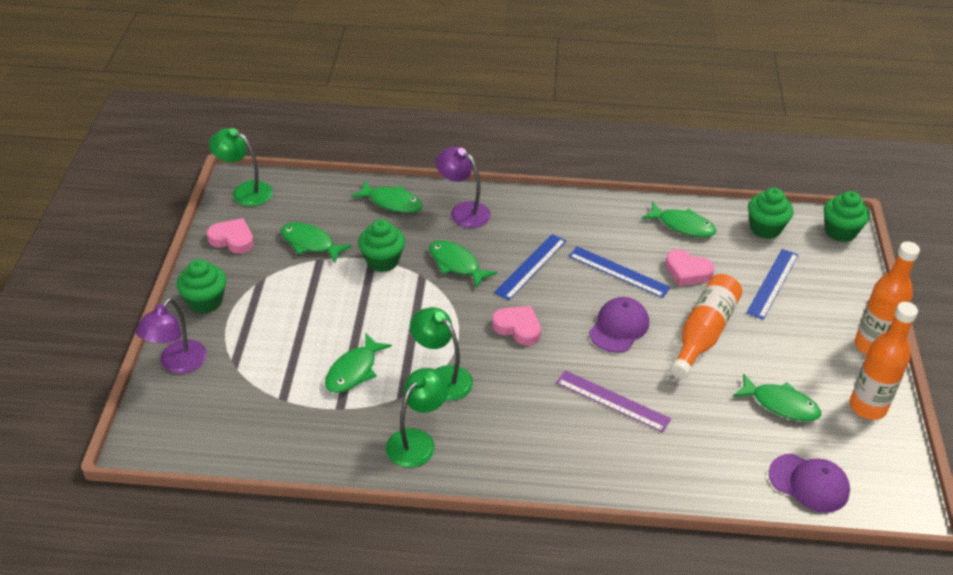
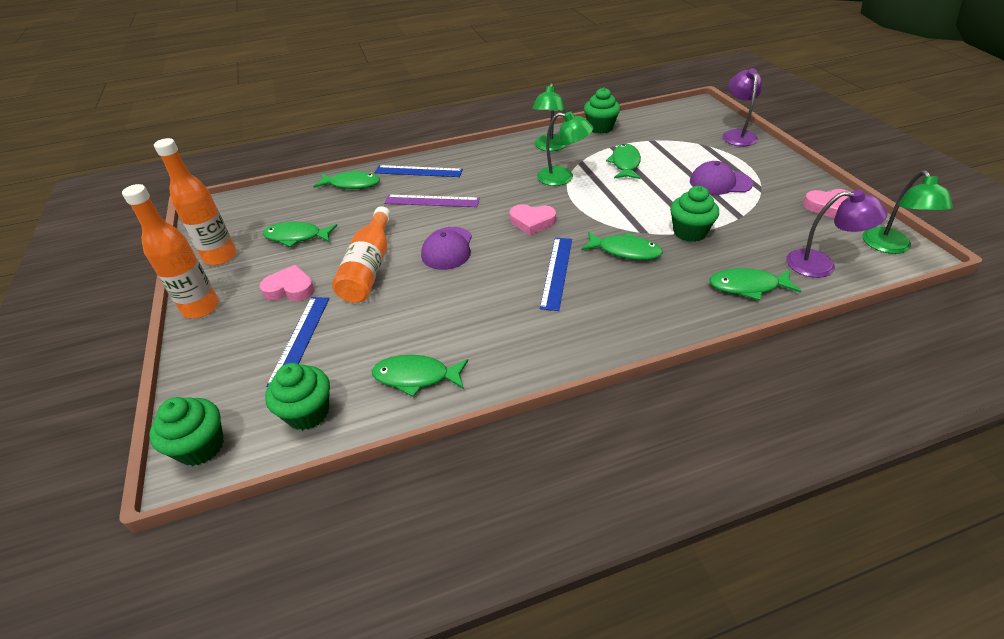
camera: 160 degrees right, 0 degrees up
(205, 301) = (776, 165): green cupcake -> green cupcake (600, 128)
(245, 191) = (890, 247): green lamp -> green lamp turned 90 degrees clockwise
(310, 243) = (765, 225): green fish -> green fish (352, 184)
(463, 211) = (669, 303): purple lamp -> purple lamp (821, 265)
(618, 272) = (469, 296): blue ruler -> blue ruler (418, 171)
(687, 271) = (397, 320): pink heart -> pink heart (290, 288)
(809, 483) = (278, 199): purple cap -> purple cap (720, 182)

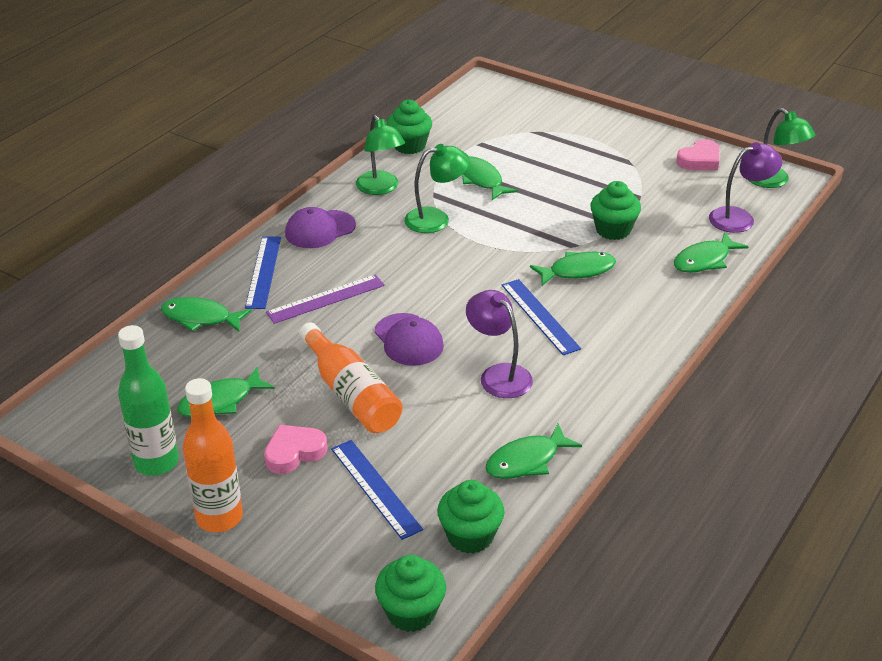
camera: 40 degrees left, 5 degrees down
(220, 256) = (156, 462): orange bottle -> green bottle
(352, 184) = (200, 318): green fish -> green fish turned 135 degrees counterclockwise
(418, 171) = (263, 272): blue ruler -> blue ruler turned 60 degrees counterclockwise
(532, 222) = (460, 278): pink heart -> none
(720, 182) = (590, 169): purple cap -> purple cap (320, 229)
(737, 135) = (555, 109): purple lamp -> purple lamp (498, 375)

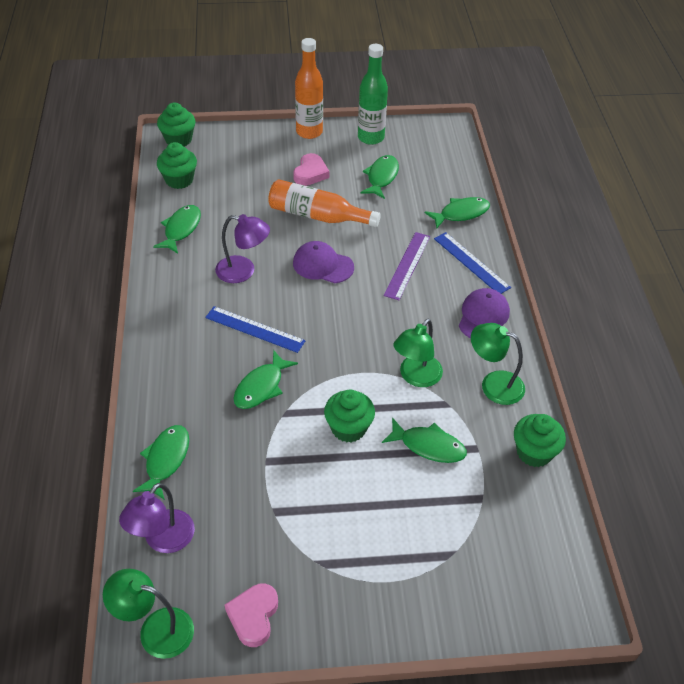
camera: 140 degrees right, 10 degrees up
(375, 488) = (249, 177): blue ruler -> none
(613, 230) = (267, 451): green cupcake -> green cupcake (348, 428)

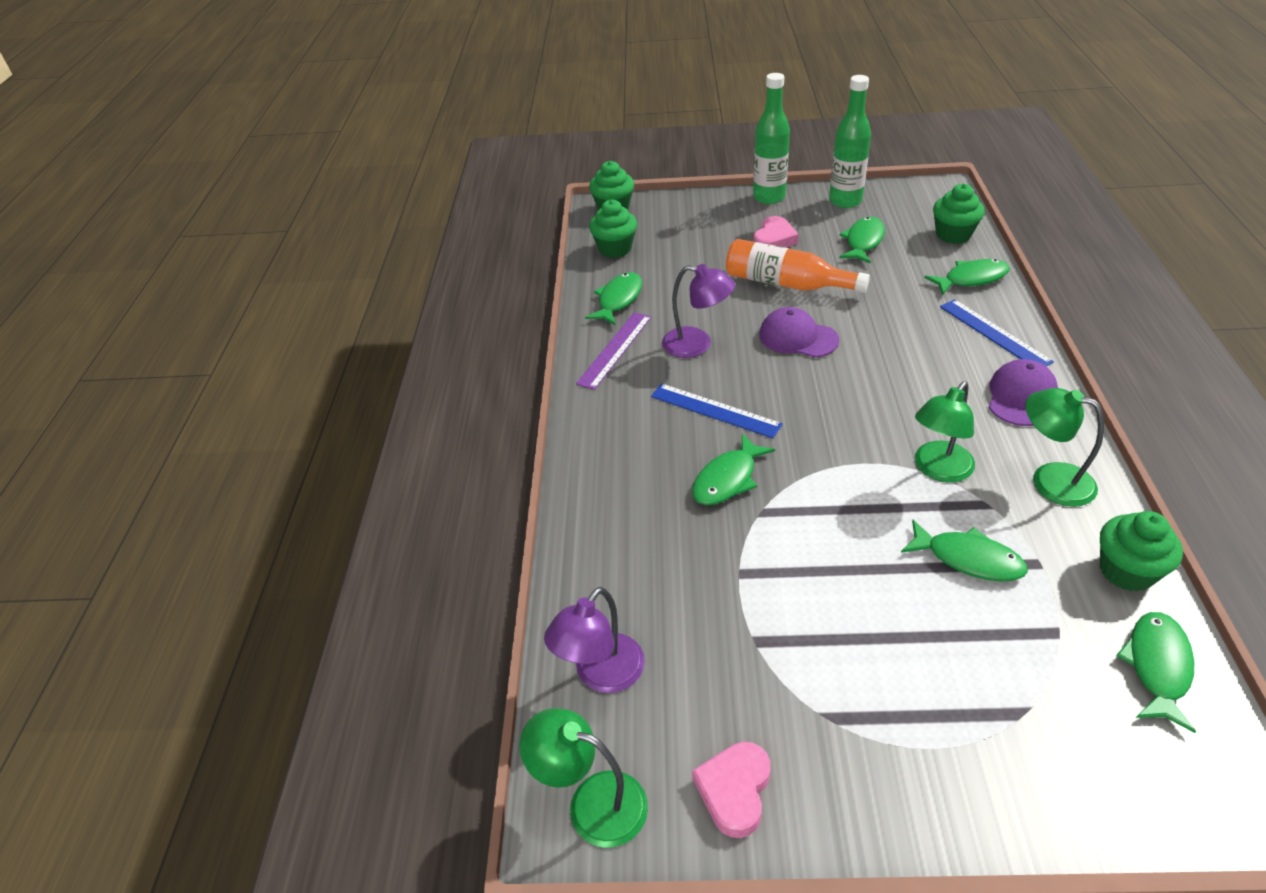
camera: 10 degrees right, 5 degrees down
(166, 460) = (603, 568): green fish -> green fish (1157, 666)
(309, 132) = (769, 197): orange bottle -> green bottle
(348, 428) = (851, 533): green cupcake -> green cupcake (953, 234)
(407, 265) = (909, 337): purple ruler -> purple ruler (615, 349)

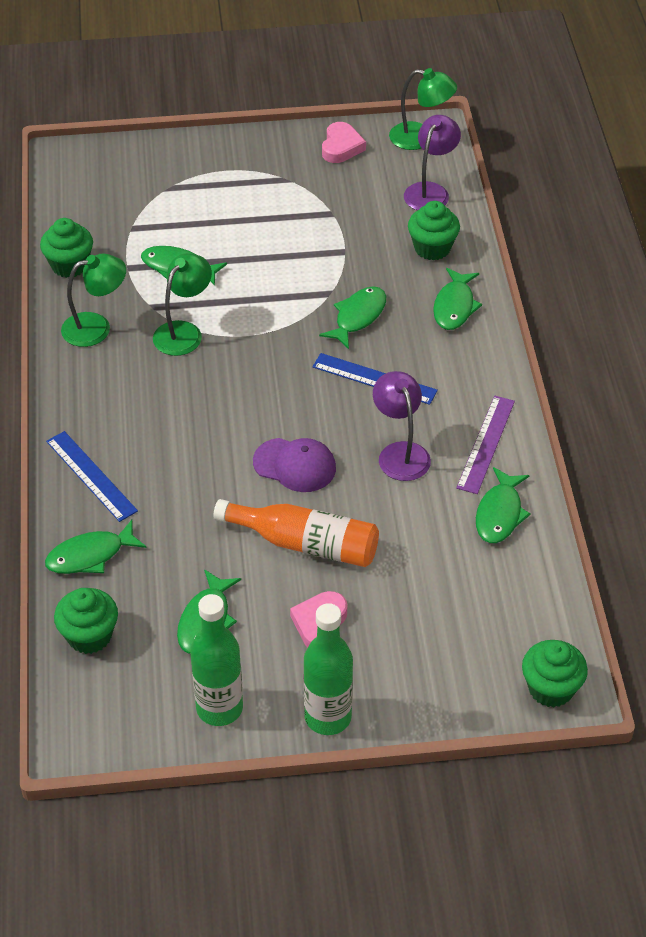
camera: 170 degrees right, 5 degrees up
(615, 249) = (526, 602): green cupcake -> green cupcake (432, 248)
(697, 344) = (400, 453): purple lamp -> purple lamp turned 60 degrees clockwise
(1021, 396) = (91, 402): purple cap -> none
(1050, 480) = (96, 327): green lamp -> green lamp turned 45 degrees counterclockwise
(1157, 666) = (78, 213): green fish -> green fish (454, 306)

